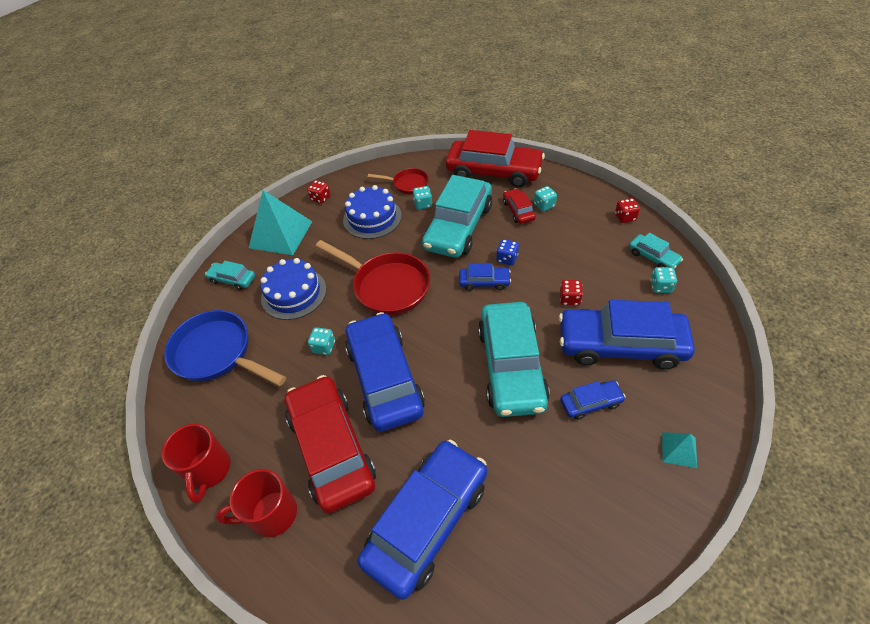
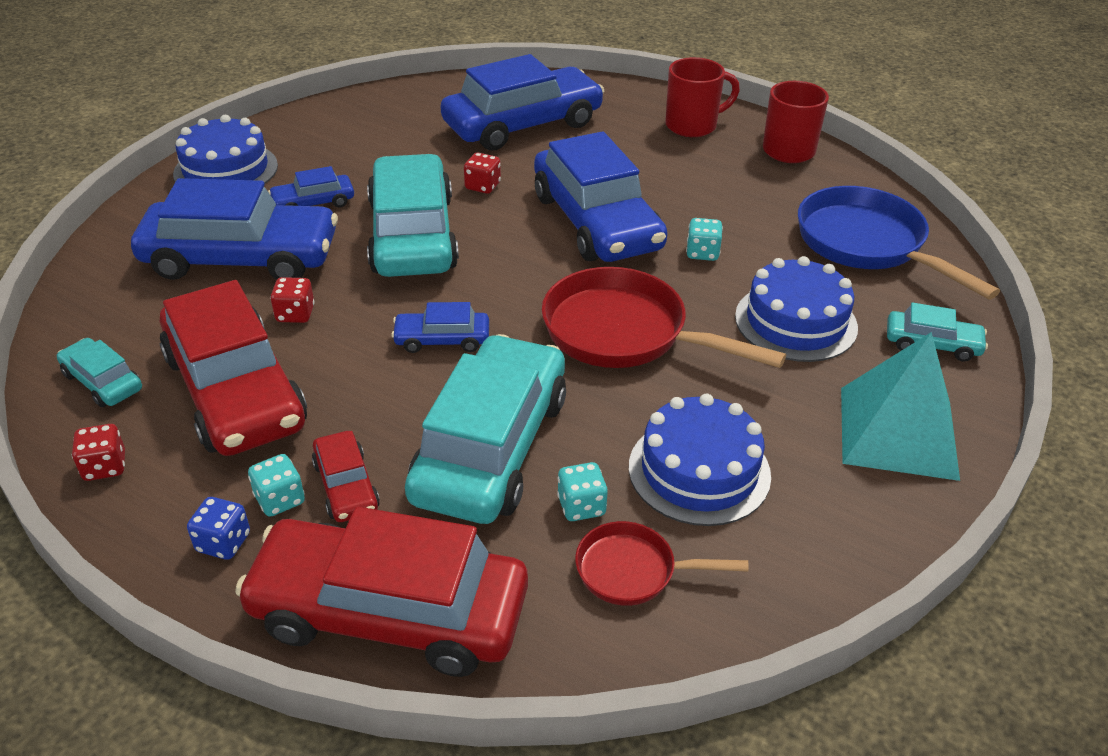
camera: 170 degrees right, 10 degrees down
(218, 353) = (867, 244): blue pan -> blue pan turned 150 degrees counterclockwise
(321, 198) = (856, 528): red dice -> red dice (482, 186)
(332, 448) = (646, 166): red car -> red car (235, 391)
(427, 521) = (523, 124): blue car -> blue car turned 150 degrees counterclockwise
(507, 258) = (393, 379): blue dice -> blue dice (223, 542)
(660, 286) = (125, 332): turquoise dice -> none
(679, 449) = (226, 170): turquoise pyramid -> blue cake

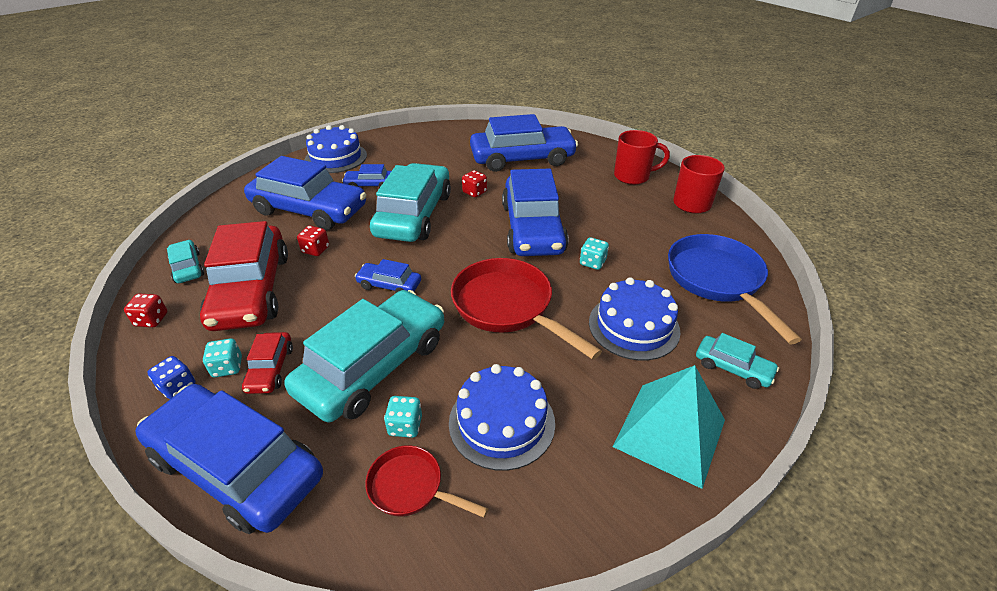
camera: 20 degrees right, 0 degrees up
(389, 612) = (237, 466): red car -> blue car

